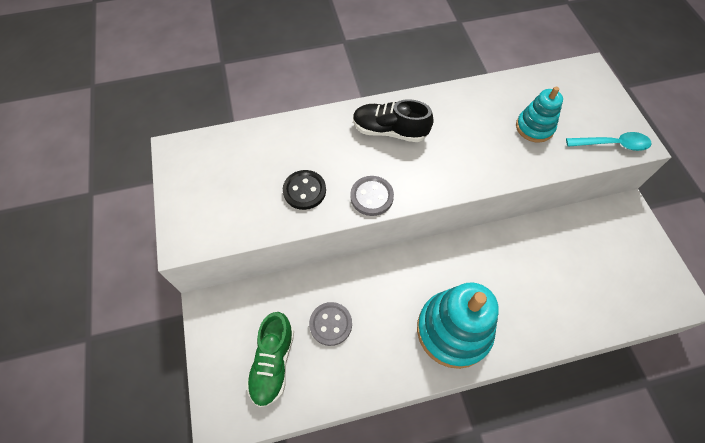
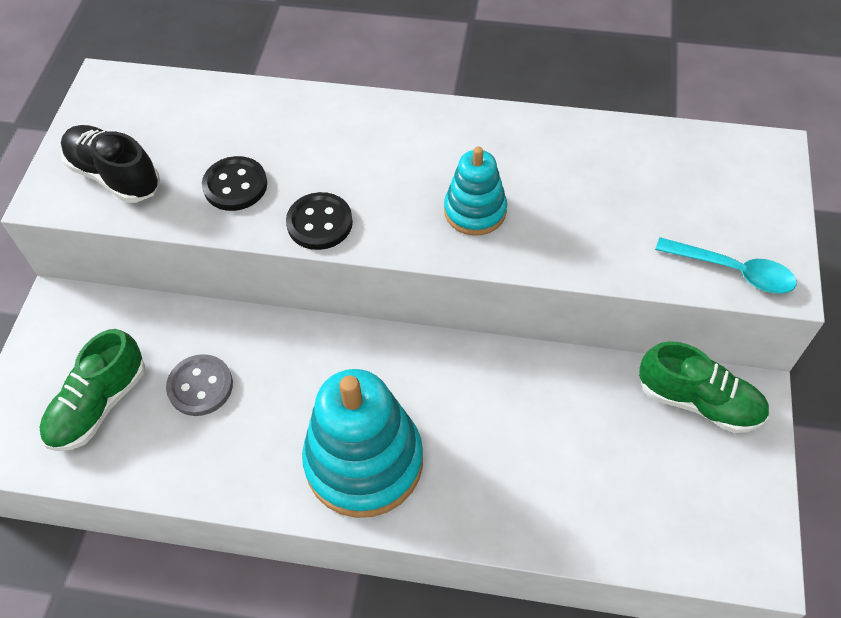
camera: 25 degrees right, 5 degrees down
(371, 197) = (319, 223): grey button -> black button
(390, 131) = (400, 145): black shoe -> black shoe (115, 176)
(534, 127) = (621, 207): turquoise stacking toy -> turquoise stacking toy (475, 211)
(605, 222) = (698, 401): none -> green shoe

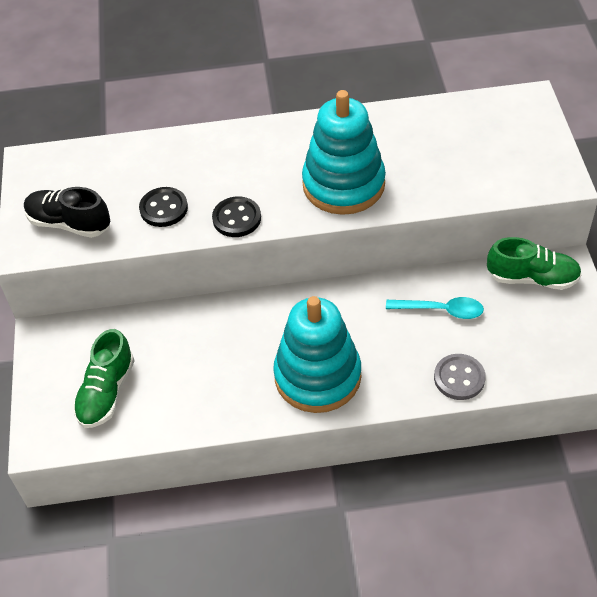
camera: 15 degrees left, 5 degrees down
(200, 386) = (178, 360): grey button -> grey button (459, 378)
(475, 211) = (343, 184): turquoise stacking toy -> turquoise stacking toy, size x1.81
(733, 271) = (530, 181): turquoise spoon -> turquoise spoon (441, 310)

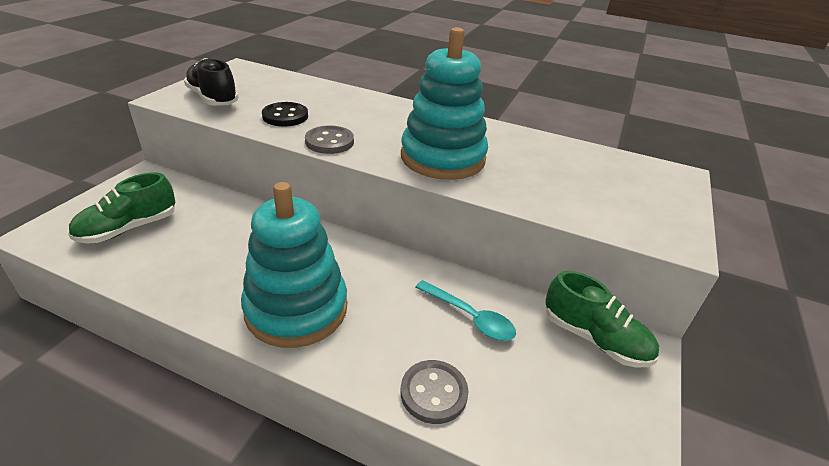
camera: 25 degrees right, 15 degrees down
(237, 218) = (329, 142): black button -> grey button

